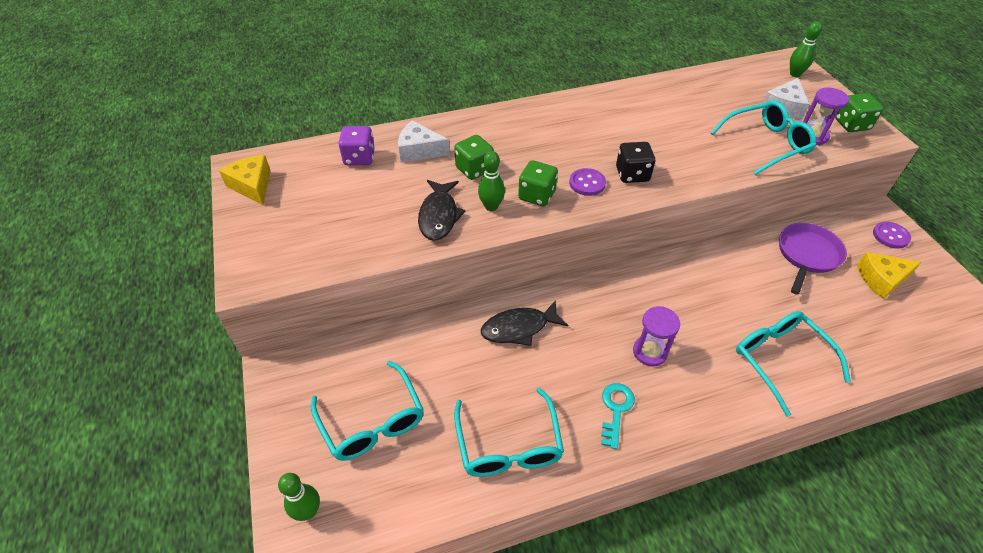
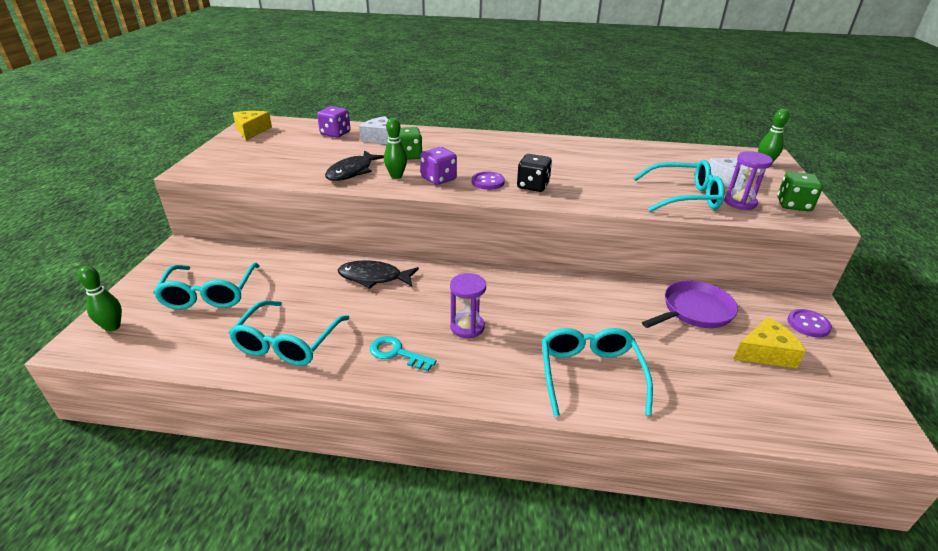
camera: 25 degrees right, 15 degrees down
(537, 195) = (438, 179): green dice -> purple dice
(615, 410) = (397, 353): turquoise key -> turquoise key turned 105 degrees counterclockwise
(881, 279) = (765, 353): yellow cheese -> yellow cheese turned 150 degrees clockwise

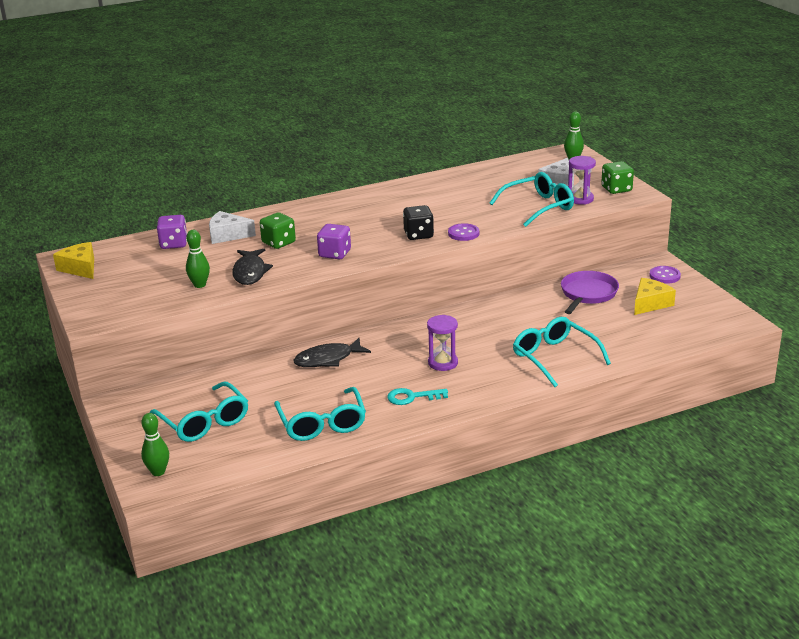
camera: 30 degrees left, 5 degrees down
(396, 176) = (295, 263): green bowling pin -> green bowling pin (200, 285)
(488, 182) = (378, 243): purple button -> purple button (463, 233)

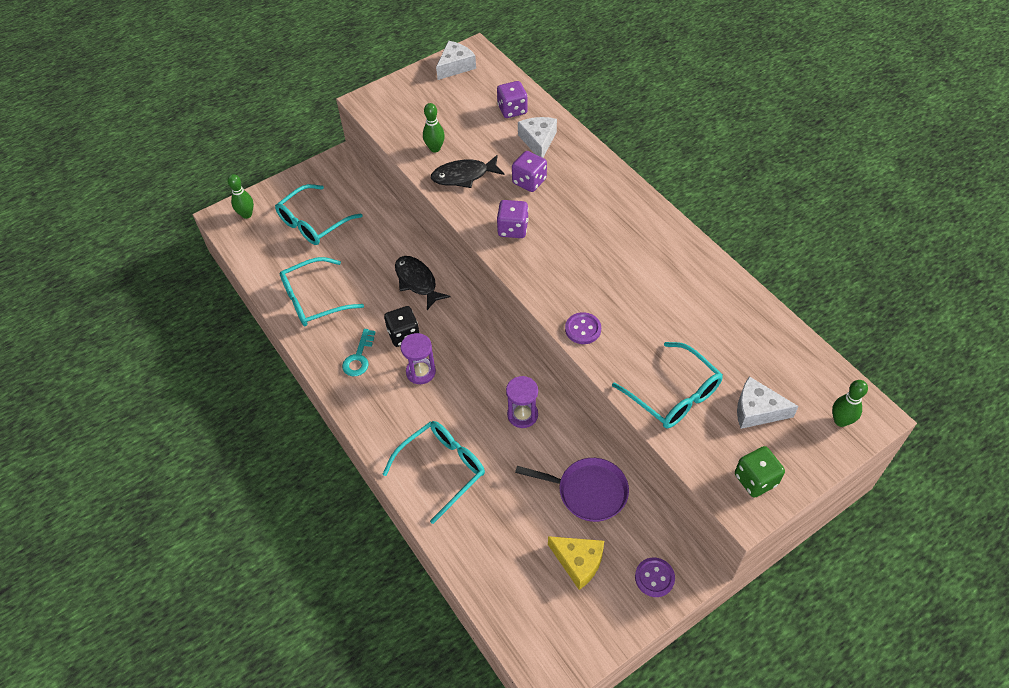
camera: 80 degrees right, 25 degrees up
(80, 268) = (455, 66): yellow cheese -> white cheese
(278, 243) = (529, 181): green dice -> purple dice
(412, 397) = (359, 357): turquoise key -> turquoise key turned 150 degrees counterclockwise
(418, 235) = (570, 289): black dice -> black dice (403, 335)
(580, 199) = (710, 439): purple hourglass -> purple hourglass (522, 415)

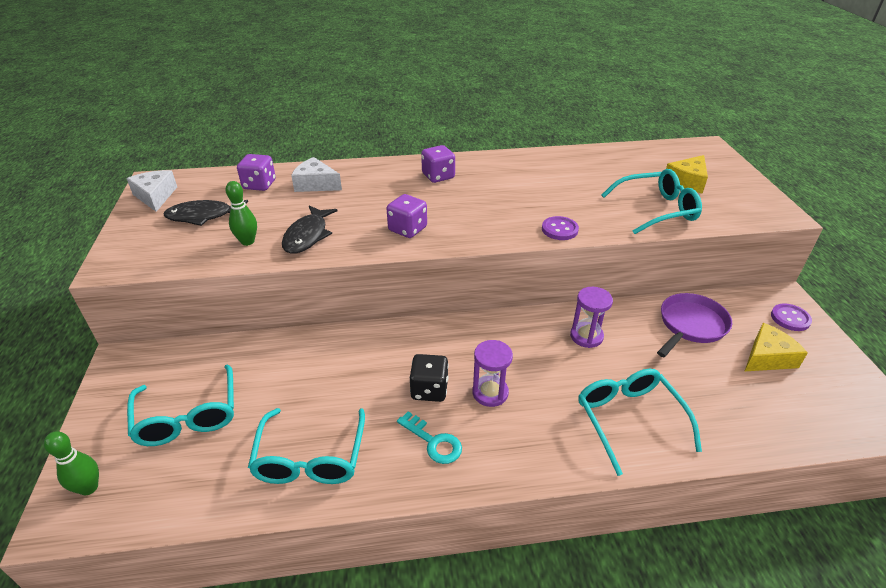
camera: 65 degrees left, 15 degrees down
(417, 282) = (366, 354): black fish -> black fish (203, 216)
(529, 181) = (359, 203): purple dice -> purple dice (438, 176)
(755, 479) = (754, 202): green dice -> none
(757, 410) = (687, 182): white cheese -> yellow cheese
(840, 421) = (708, 156): green bowling pin -> none

